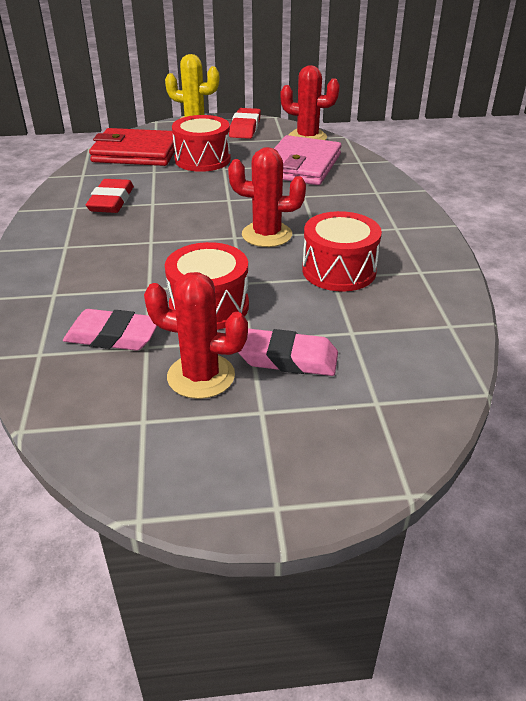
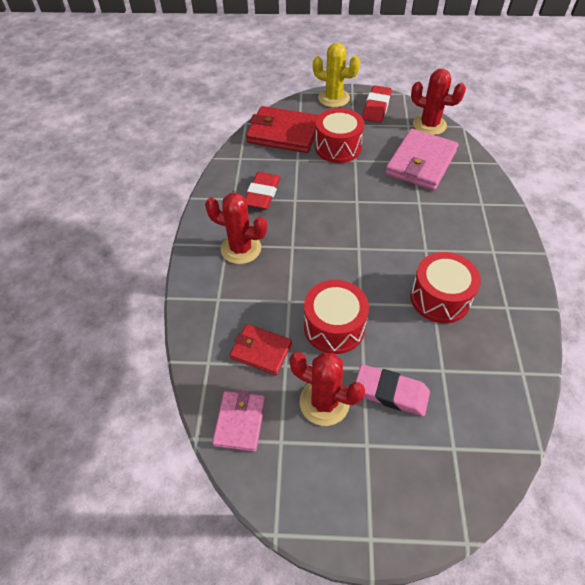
camera: 10 degrees right, 15 degrees up
(84, 407) = (240, 422): none -> pink wallet
(113, 336) = (261, 351): pink eraser -> red wallet
(267, 235) = (385, 248): red cactus -> red cactus (241, 249)

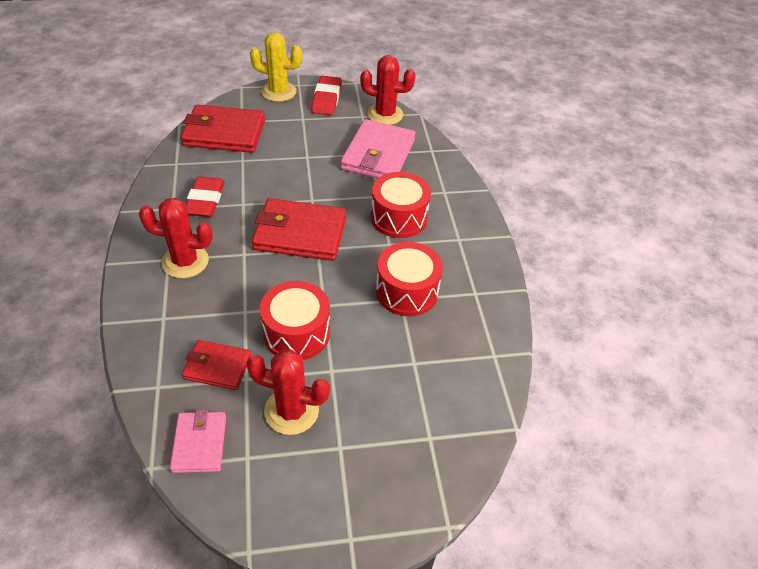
camera: 15 degrees left, 5 degrees down
(338, 147) = (287, 144): red drum -> red drum (398, 217)
(344, 232) = (300, 233): none -> red wallet
(391, 392) = (362, 392): pink eraser -> none

